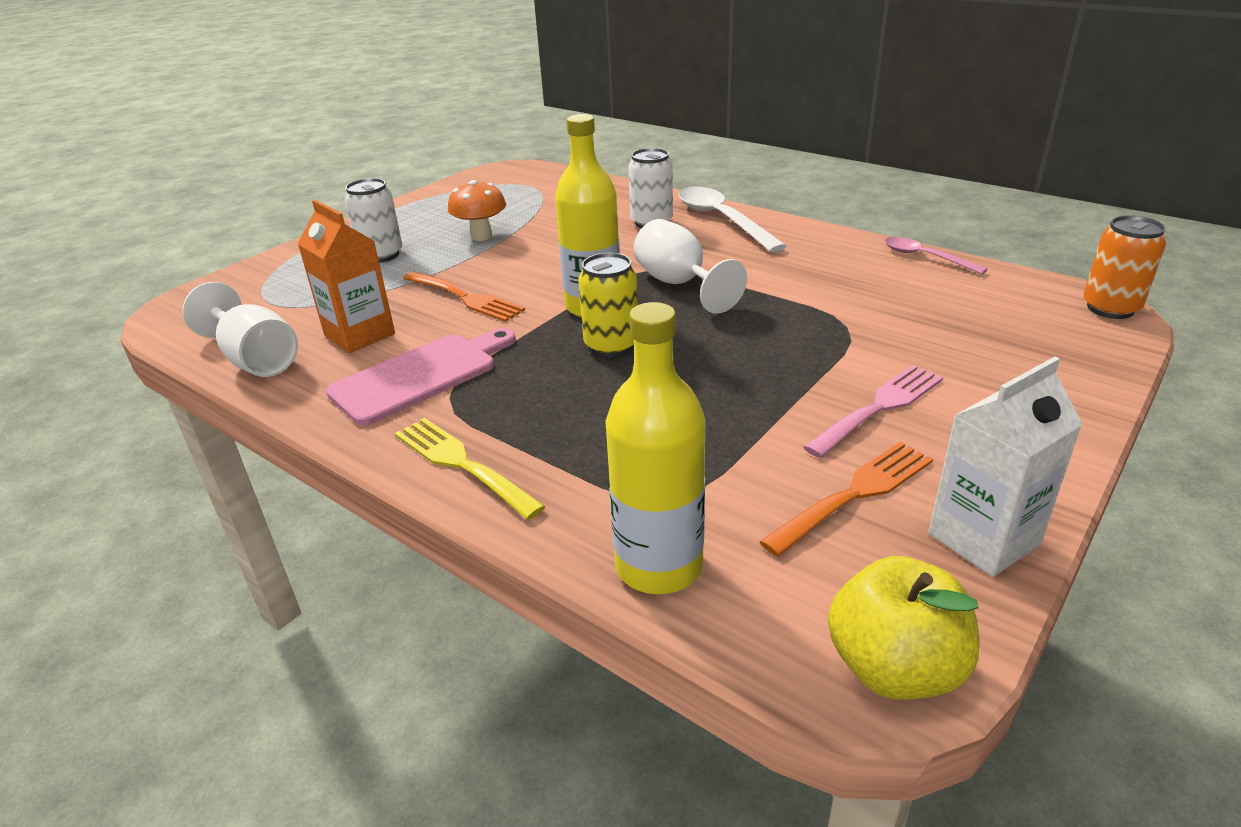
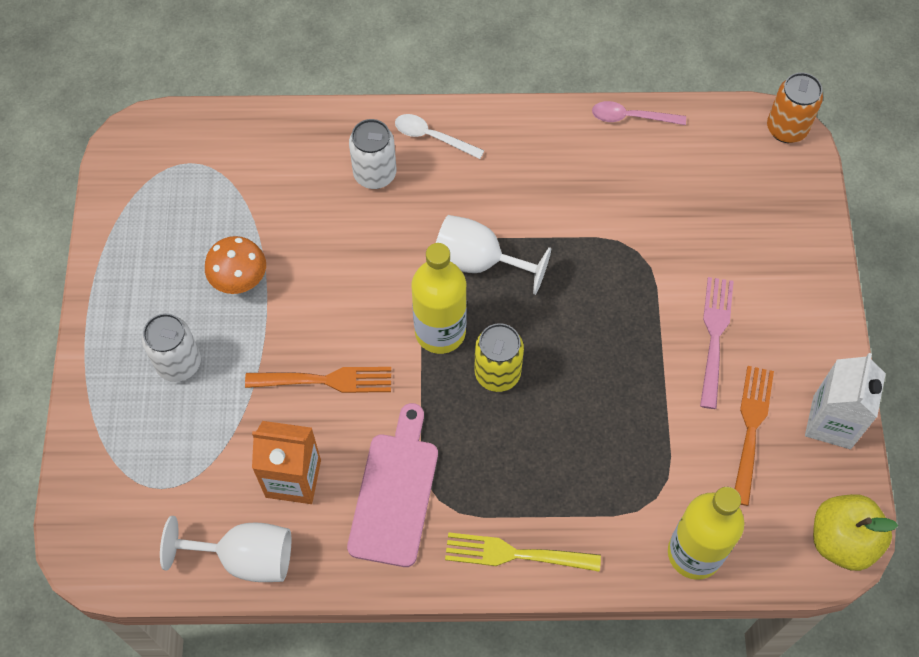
camera: 40 degrees left, 30 degrees up
(722, 220) = (432, 137): white spoon -> white spoon, size x0.58

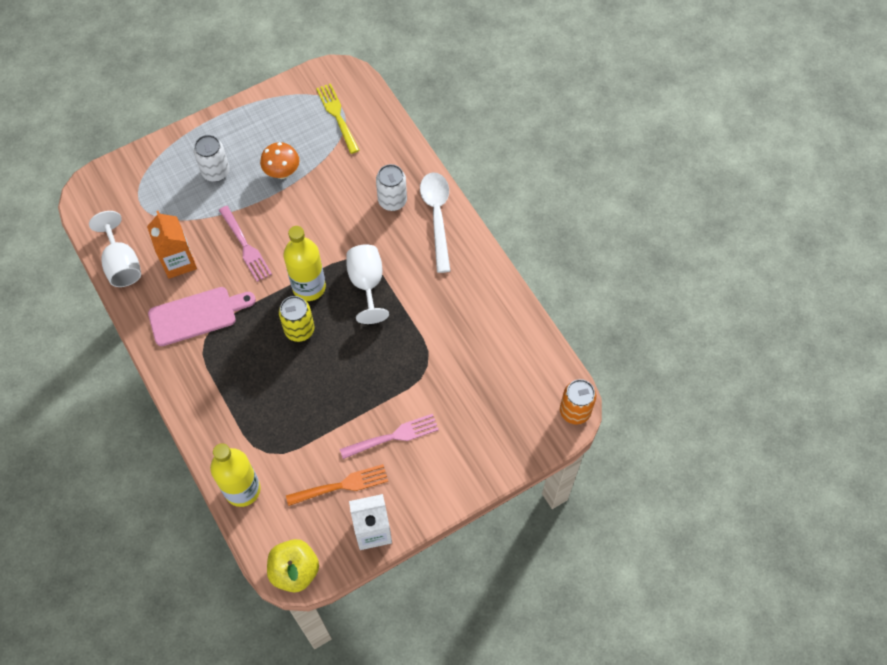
camera: 60 degrees right, 0 degrees up
(326, 380) = (245, 246): orange fork -> pink fork
(432, 137) = (437, 217): white spoon -> white spoon, size x1.71
(515, 554) = (192, 394): yellow fork -> yellow fork (337, 115)
(631, 117) = (523, 317): pink spoon -> none

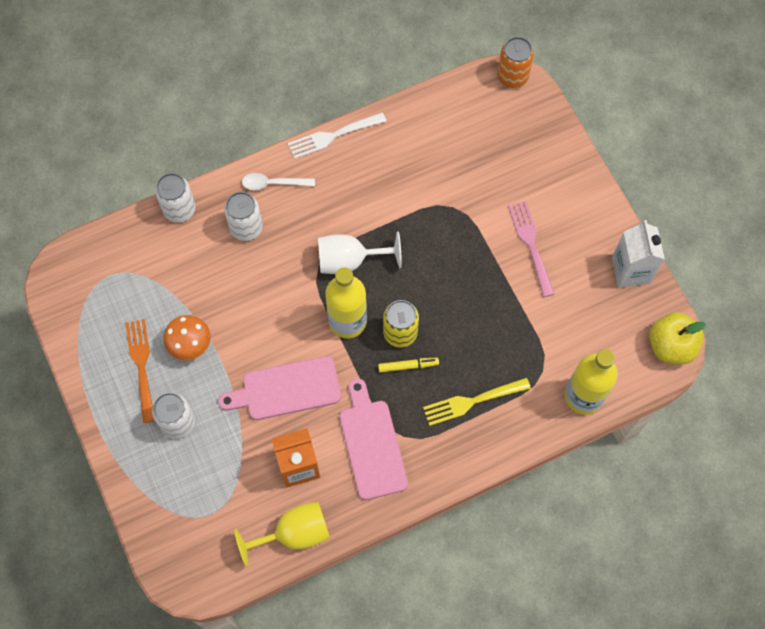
camera: 85 degrees left, 5 degrees up
(122, 264) = (294, 533): white goblet -> yellow goblet
(245, 246) = (286, 389): pink fork -> pink cutting board
(268, 338) = (408, 366): none -> yellow marker
(337, 115) = (119, 281): yellow fork -> yellow fork (472, 401)
(341, 485) = (582, 297): orange fork -> orange fork (141, 366)
(405, 150) = (179, 209): none -> white can
(437, 217) = (273, 183): white spoon -> white spoon, size x0.58
(490, 259) = (333, 136): none -> white fork

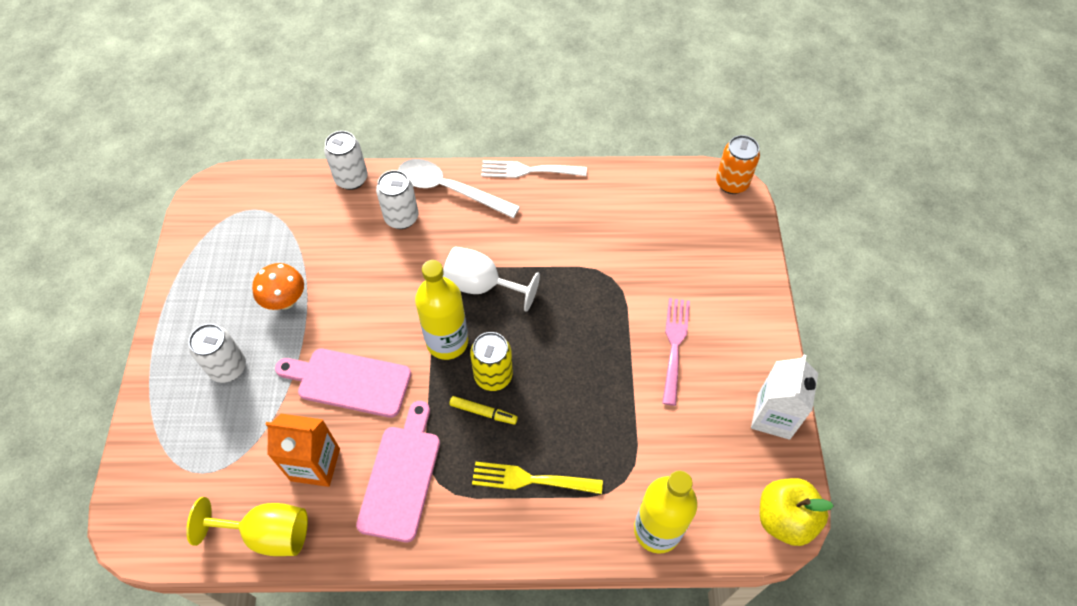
camera: 25 degrees right, 10 degrees down
(141, 366) = (230, 300): orange fork -> none
(273, 183) = (449, 189): white spoon -> white spoon, size x1.71

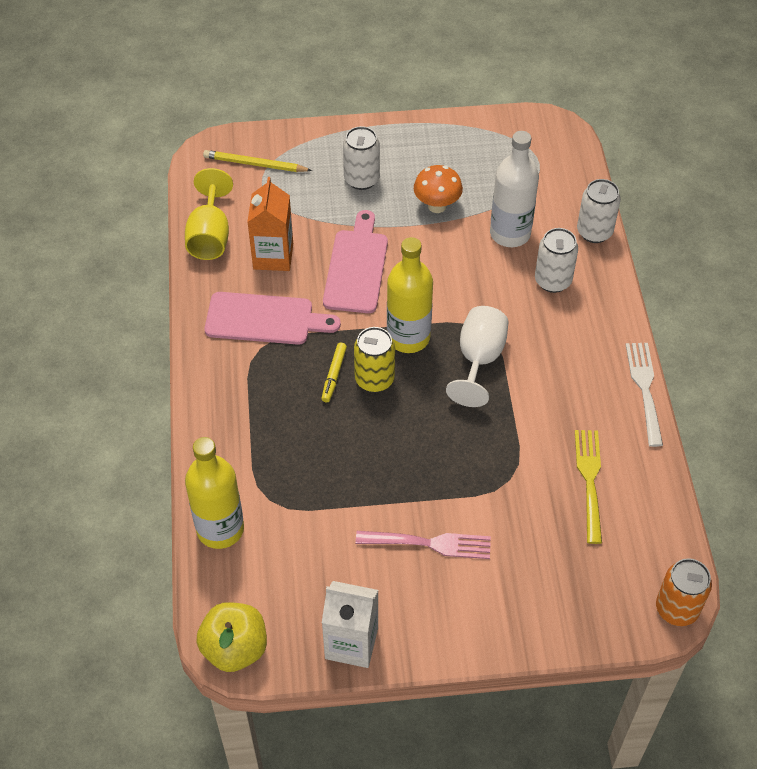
camera: 85 degrees right, 5 degrees down
(170, 479) = (255, 164): none -> yellow pencil
(337, 243) = (510, 234): none -> white bottle
(449, 189) = (599, 317): white spoon -> none
(531, 479) = (267, 420): yellow fork -> yellow fork (589, 480)

